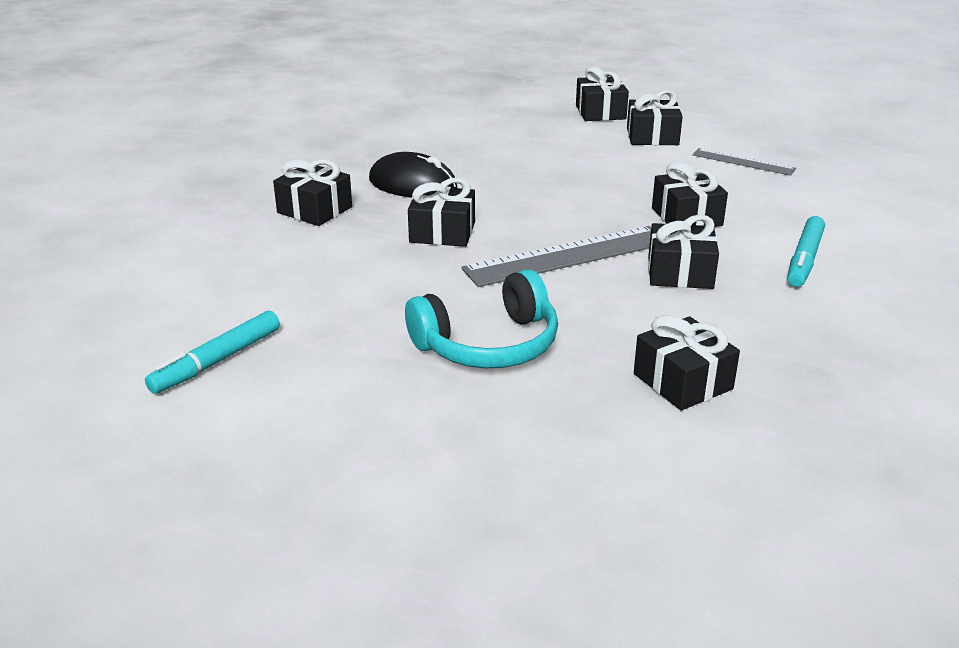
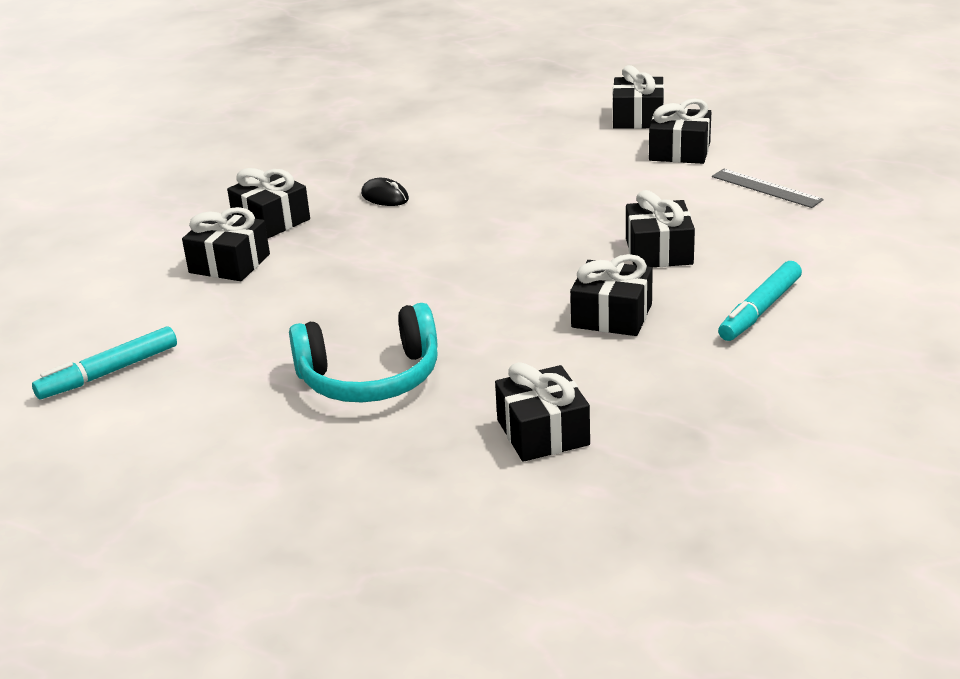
camera: 15 degrees right, 0 degrees up
(413, 184) = (385, 197): black mouse -> black mouse, size x0.54
(442, 232) = (387, 253): black gift -> black gift (229, 264)
(567, 256) = (502, 288): grey ruler -> none

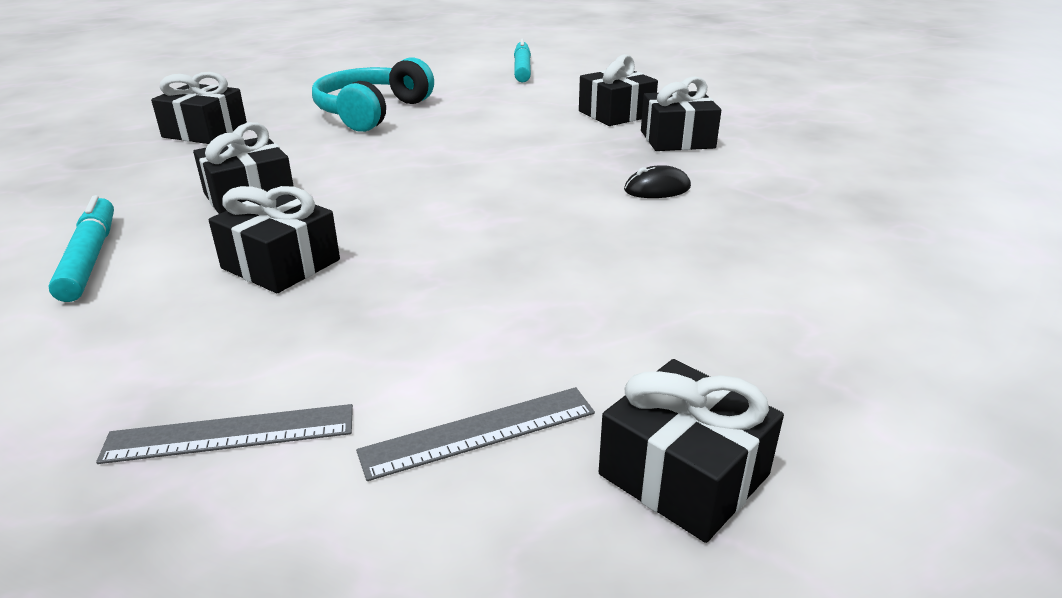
camera: 125 degrees right, 0 degrees up
(679, 151) = (479, 432): black gift -> grey ruler

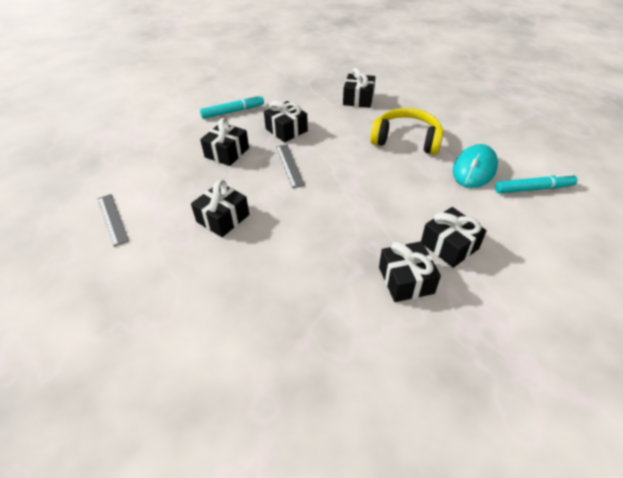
camera: 85 degrees right, 15 degrees up
(230, 434) = (126, 168): grey ruler -> grey ruler (289, 165)
(371, 112) = (406, 140): turquoise headphones -> yellow headphones
(470, 86) = (474, 169): none -> turquoise mouse
(657, 189) = (315, 267): black mouse -> none
(683, 475) = (76, 271): black gift -> black gift (223, 218)

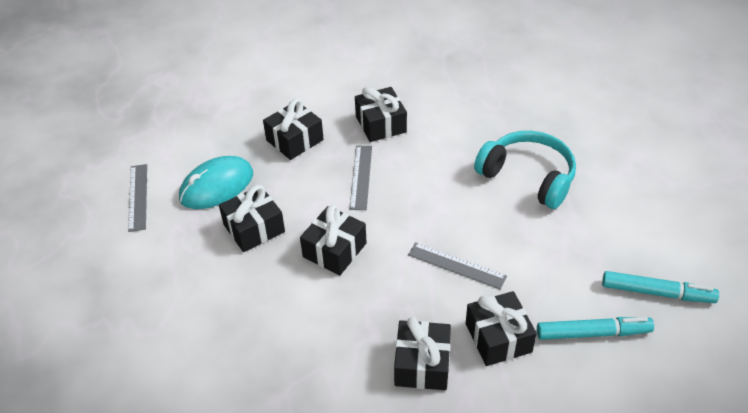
camera: 20 degrees right, 0 degrees up
(233, 111) = (327, 80): turquoise marker -> turquoise marker (593, 333)
(358, 99) = (498, 97): black gift -> black gift (334, 250)
(391, 205) = (456, 265): none -> grey ruler
(406, 140) = (528, 176): yellow headphones -> turquoise headphones
(474, 169) = (594, 244): turquoise mouse -> turquoise mouse (217, 186)

